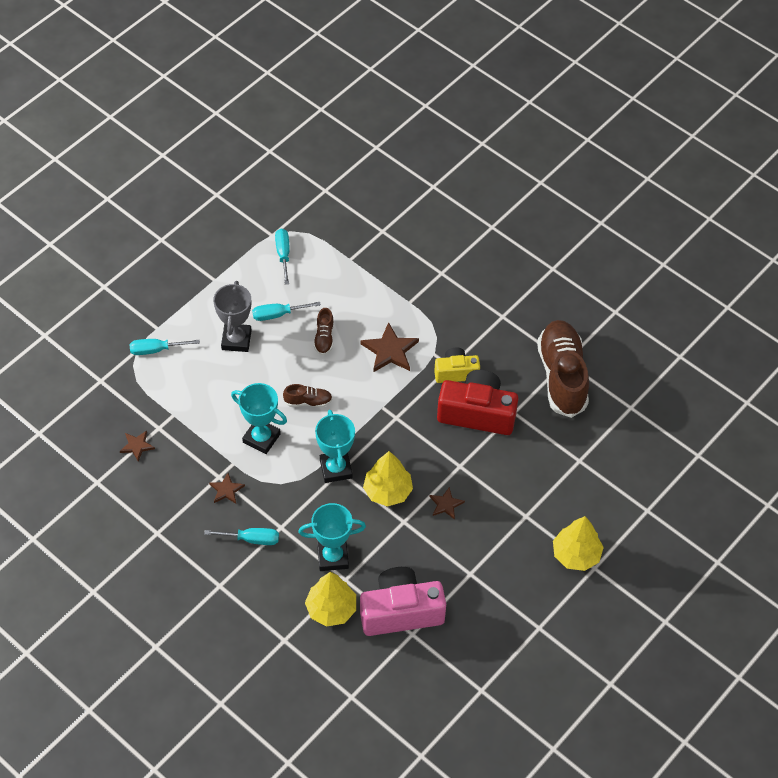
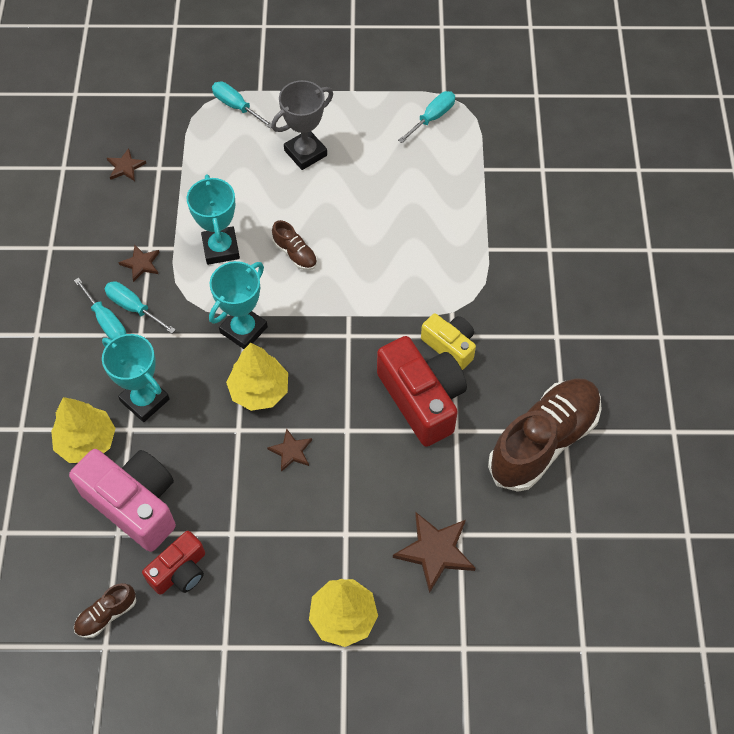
camera: 50 degrees right, 5 degrees up
(278, 314) = (364, 162): turquoise screwdriver -> turquoise screwdriver (133, 308)
(324, 338) = (376, 214): brown shoe -> brown shoe (106, 615)
(390, 350) = (417, 274): brown star -> brown star (435, 551)
(469, 618) = (180, 571): none -> red camera

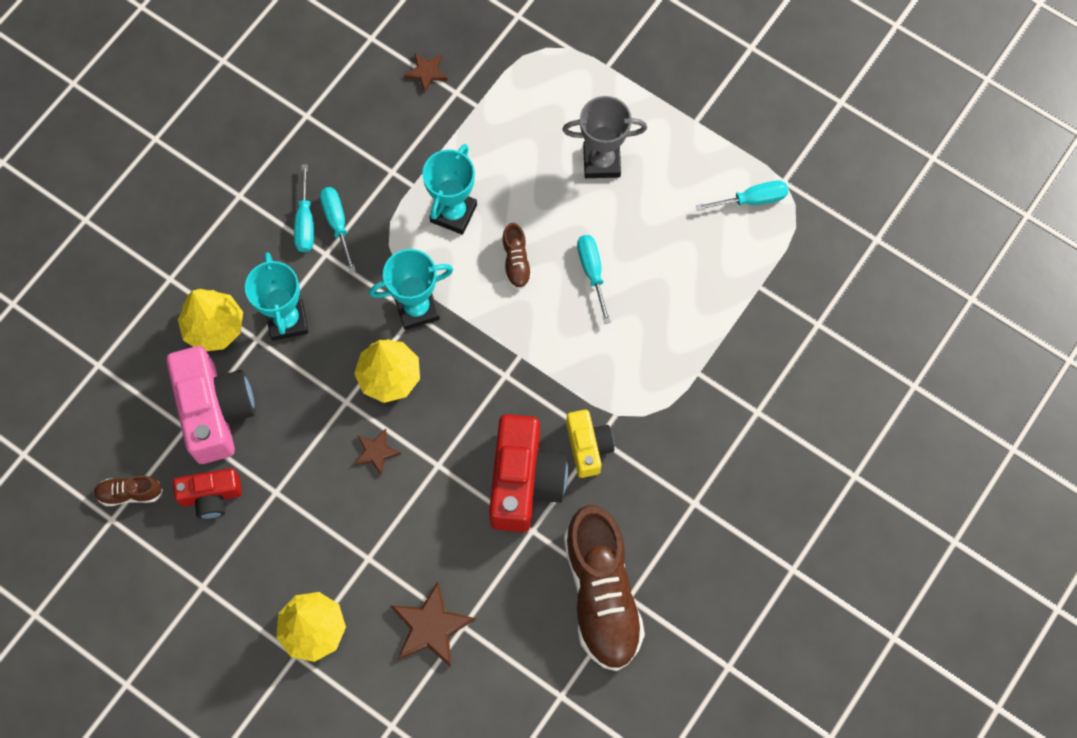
camera: 35 degrees right, 10 degrees up
(141, 264) = (373, 183): brown star -> none
(236, 106) = (572, 70): turquoise screwdriver -> turquoise screwdriver (592, 272)
(543, 441) = (601, 594): brown shoe -> brown shoe turned 90 degrees clockwise

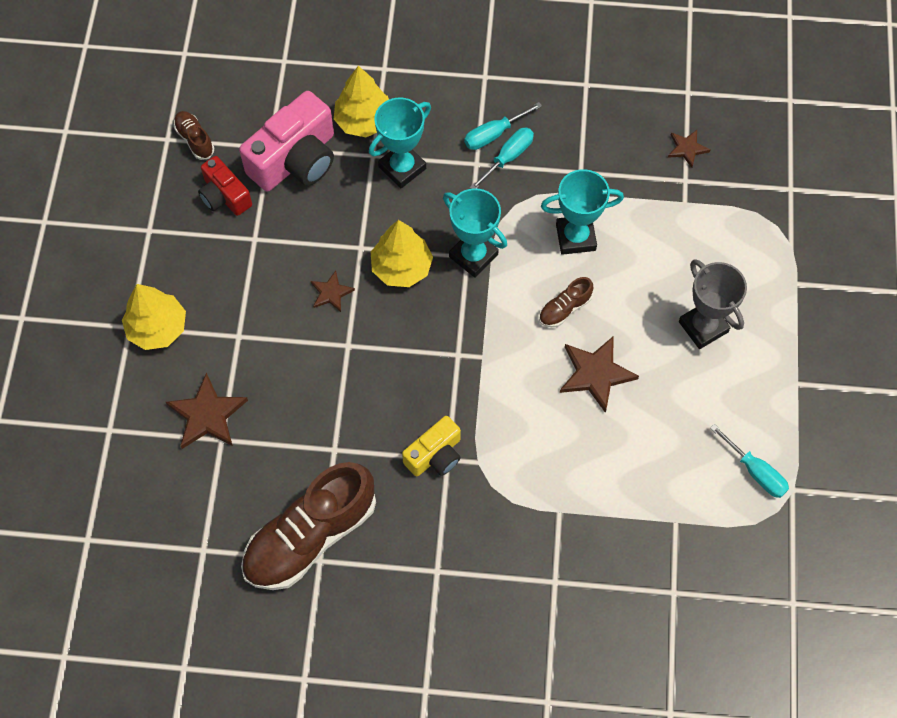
camera: 60 degrees right, 5 degrees down
(524, 481) = (374, 420): red camera -> none
(592, 272) = (595, 374): turquoise screwdriver -> brown star

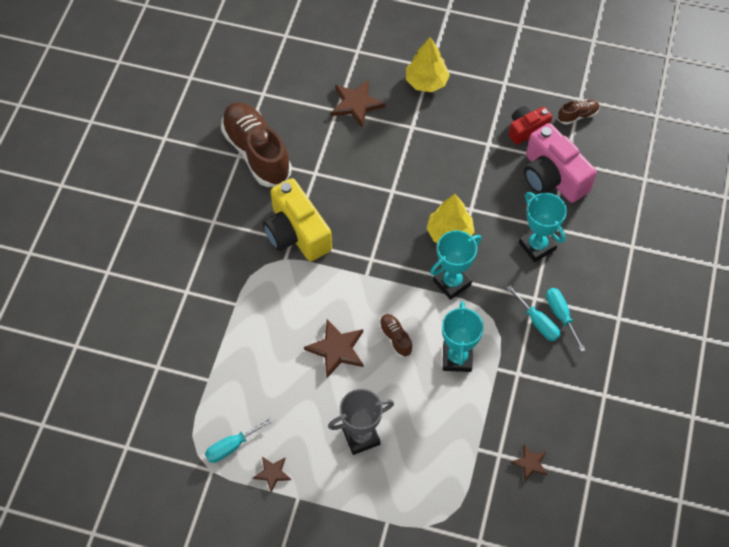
camera: 100 degrees right, 5 degrees down
(331, 293) = (436, 186): brown star -> brown star (272, 473)
(364, 121) = (583, 226): yellow tree -> none
(435, 455) = (296, 233): yellow camera -> yellow camera, size x1.72

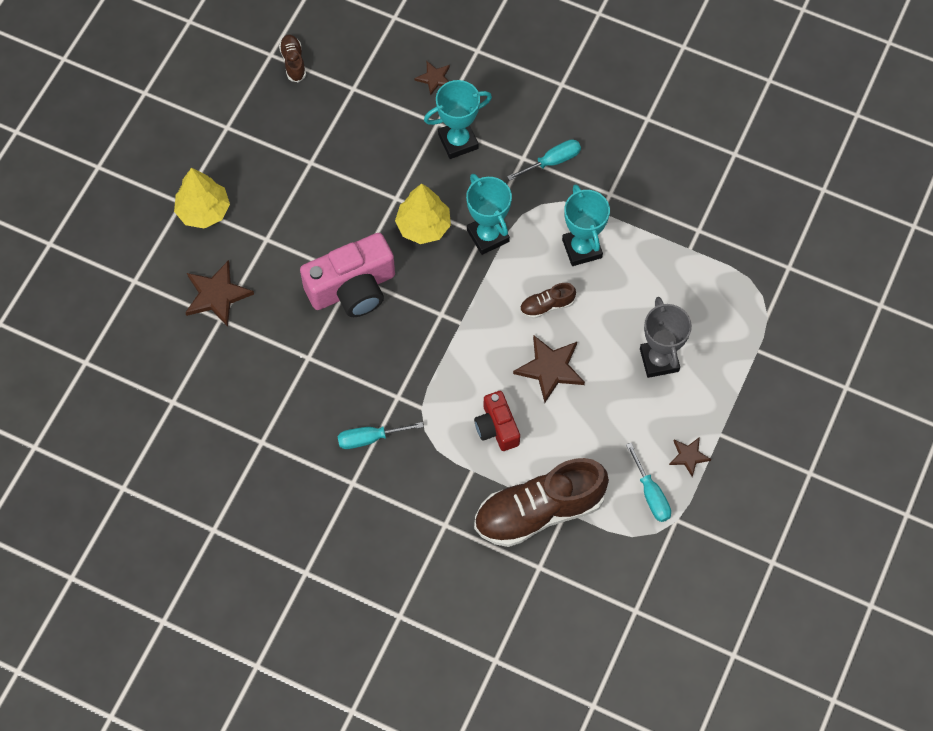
camera: 80 degrees left, 5 degrees up
(257, 152) = (262, 420): brown shoe -> brown shoe (539, 511)
(296, 233) = (388, 390): yellow camera -> none
(457, 358) = (581, 248): turquoise trophy -> turquoise trophy turned 60 degrees clockwise
(526, 129) = (300, 118): red camera -> red camera (497, 427)
(530, 463) = (712, 203): brown star -> brown star (434, 78)
(552, 177) = (371, 106): pink camera -> pink camera (352, 288)
(561, 315) = (548, 137): turquoise screwdriver -> turquoise screwdriver (370, 438)

